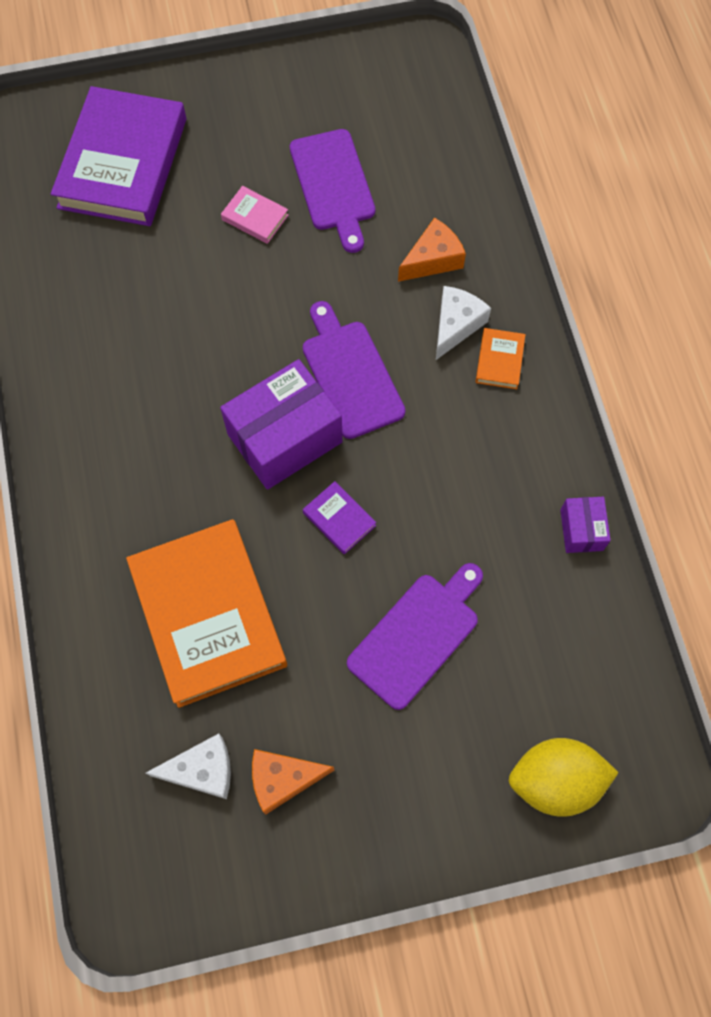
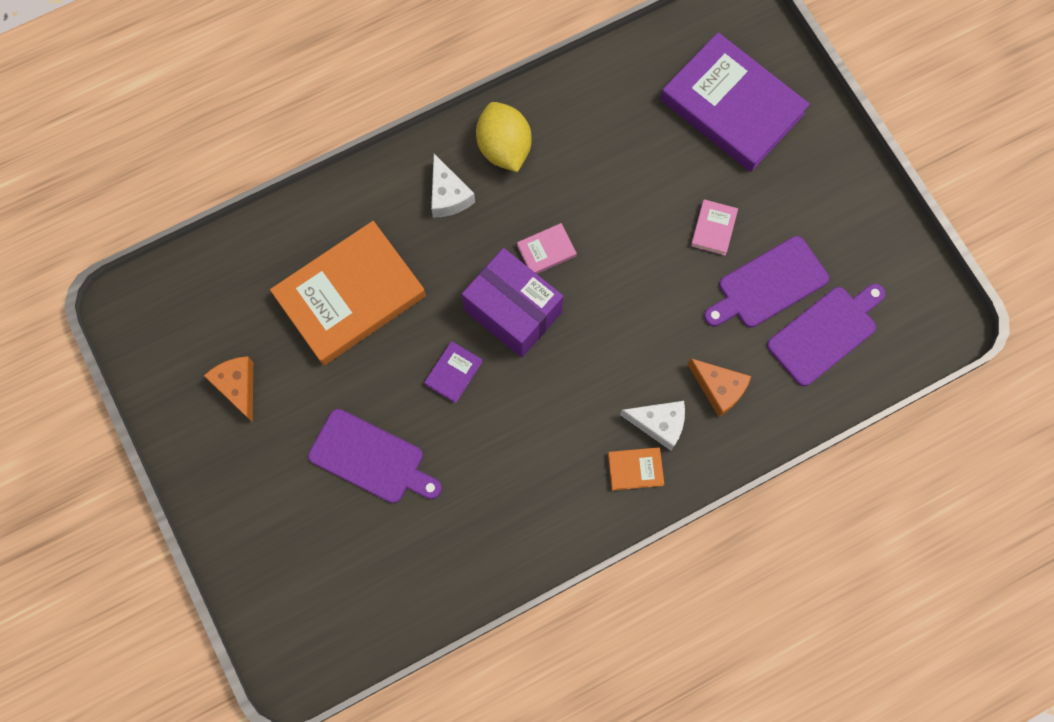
camera: 75 degrees right, 5 degrees up
(122, 163) = (732, 106): purple book -> purple book turned 45 degrees clockwise
(202, 770) = (232, 327): white cheese -> white cheese (448, 195)
(224, 385) = (546, 251): none -> pink book
(350, 374) = (585, 348): purple cutting board -> purple cutting board (825, 333)
(555, 780) = (280, 592): yellow lemon -> yellow lemon (504, 148)
(581, 530) = (495, 572): purple box -> none

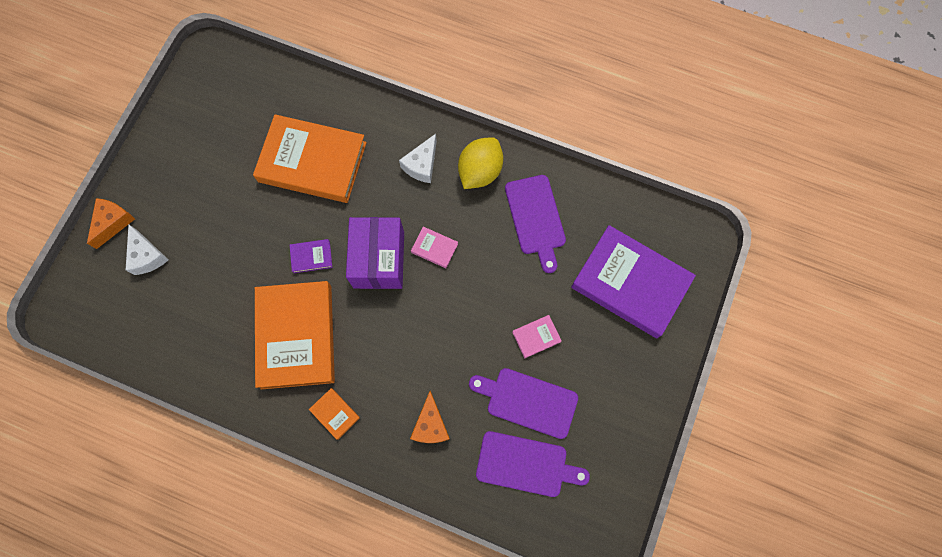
camera: 50 degrees right, 0 degrees up
(238, 386) = (208, 147): orange cheese -> orange cheese (113, 223)
(371, 458) = (221, 253): purple cutting board -> purple cutting board (536, 218)
(525, 448) = (296, 336): none -> orange book
(659, 424) = (376, 405): white cheese -> white cheese (147, 256)
(732, 106) = (630, 283): purple book -> purple book turned 60 degrees counterclockwise

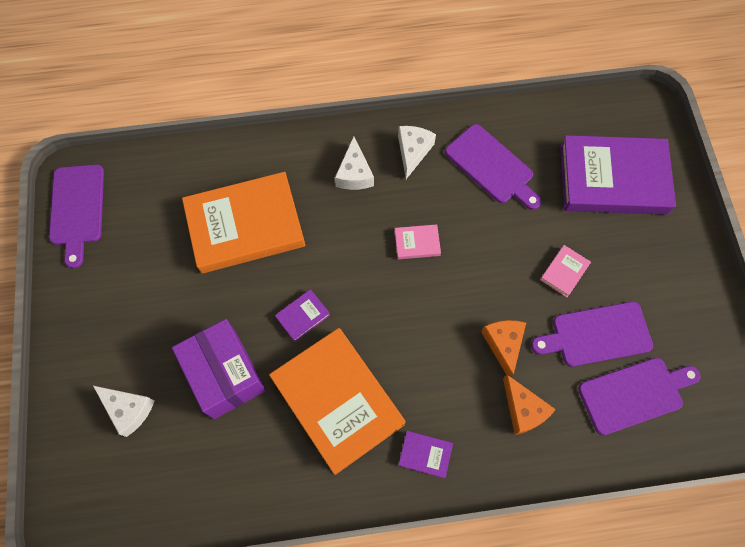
camera: 30 degrees left, 5 degrees down
(113, 223) = (69, 396): orange cheese -> orange cheese (503, 344)
(199, 82) = (77, 209): none -> purple cutting board
(335, 414) = (425, 454): orange book -> purple book
(379, 259) = (371, 282): purple box -> purple box (225, 374)
(480, 171) = (413, 152): yellow lemon -> white cheese

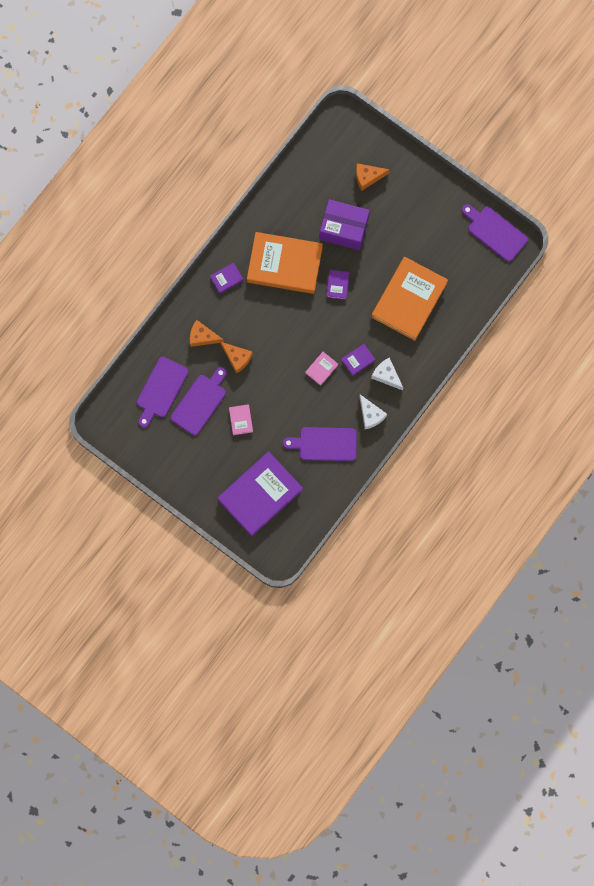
camera: 135 degrees right, 10 degrees up
(128, 410) = (367, 177): white cheese -> orange cheese
(367, 216) = (358, 360): none -> purple book

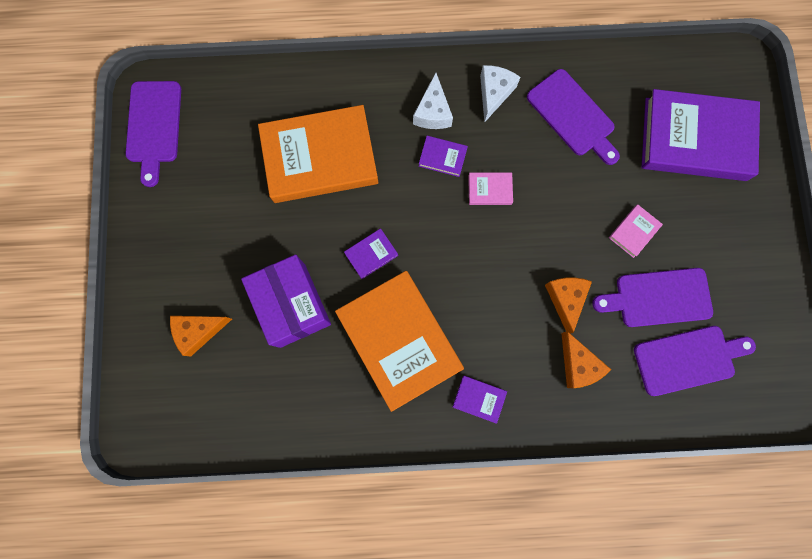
camera: 130 degrees left, 0 degrees up
(367, 177) = (199, 331): orange cheese -> orange cheese turned 120 degrees clockwise

